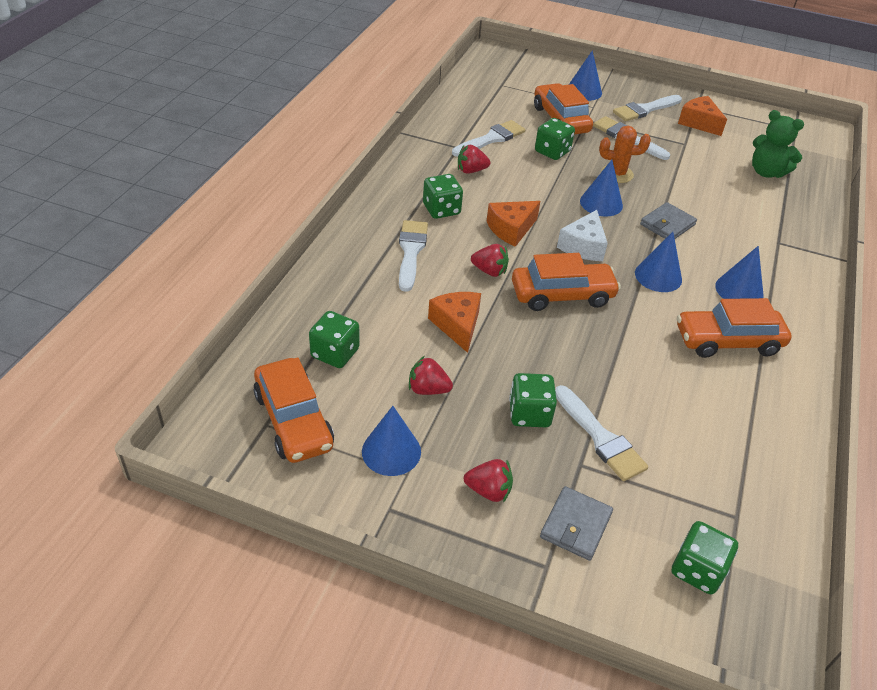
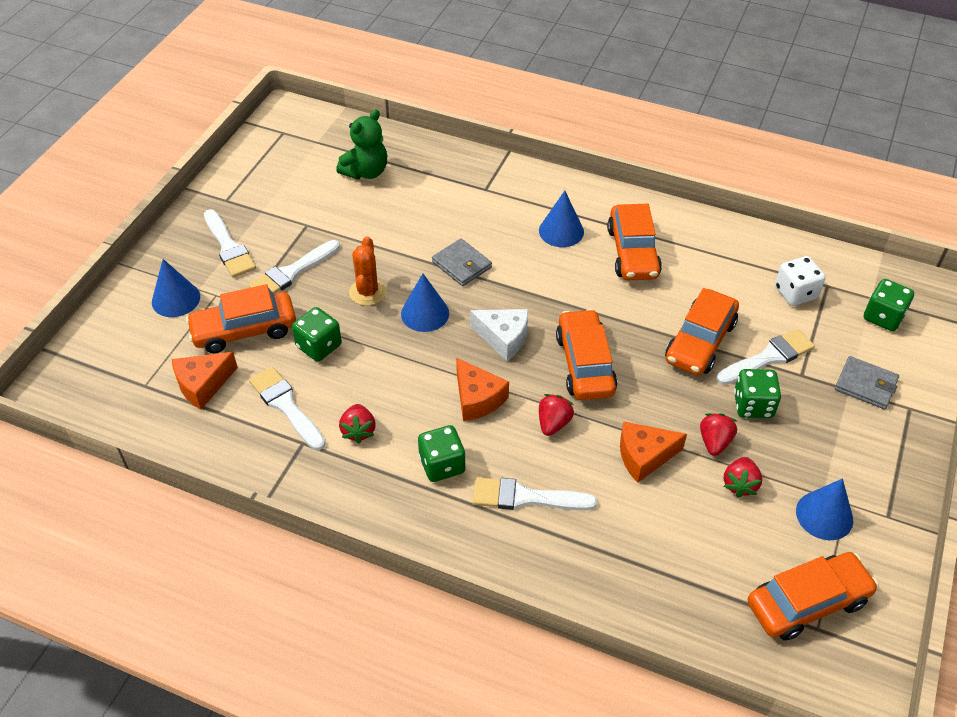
camera: 85 degrees left, 5 degrees up
(335, 353) = (705, 569): green dice -> none
(488, 491) = (848, 441): red strawberry -> red strawberry (714, 442)
(610, 381) = (700, 342): none -> orange car
(658, 276) = (547, 285): blue cone -> none
(699, 123) = (263, 205): orange cheese -> orange cheese (203, 385)
(712, 480) = (795, 293): none -> white dice

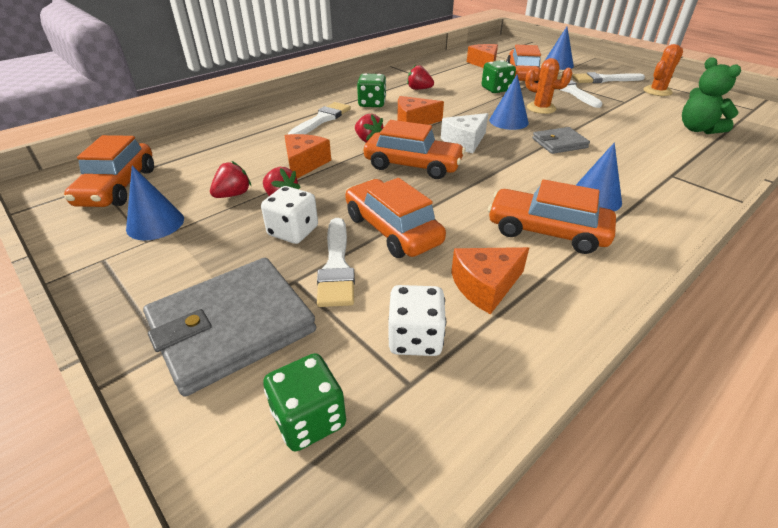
camera: 115 degrees right, 10 degrees down
(256, 200) = (657, 91): none -> orange cactus
(286, 406) = (453, 77): white brush -> none
(722, 272) = (485, 286): none -> orange cheese
(740, 484) = (233, 194): red strawberry -> red strawberry turned 90 degrees clockwise
(753, 405) = (293, 231): green dice -> white dice
(865, 385) = (232, 327): grey wallet -> grey wallet, size x1.87

